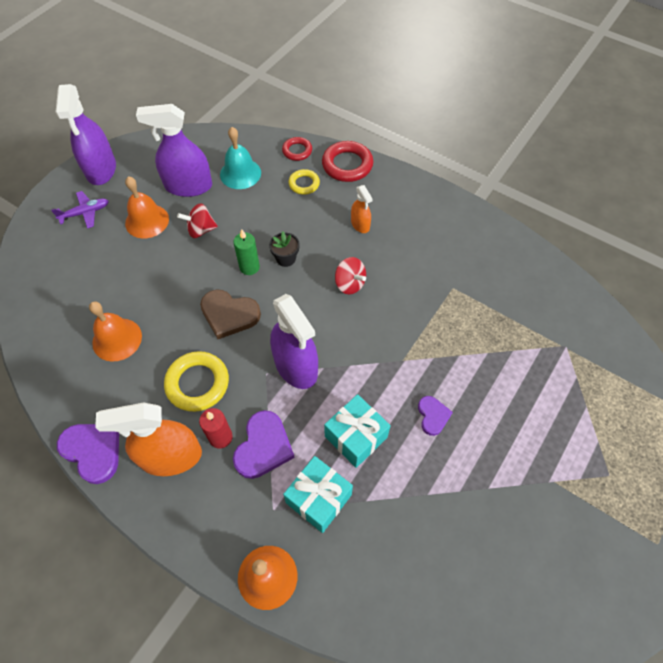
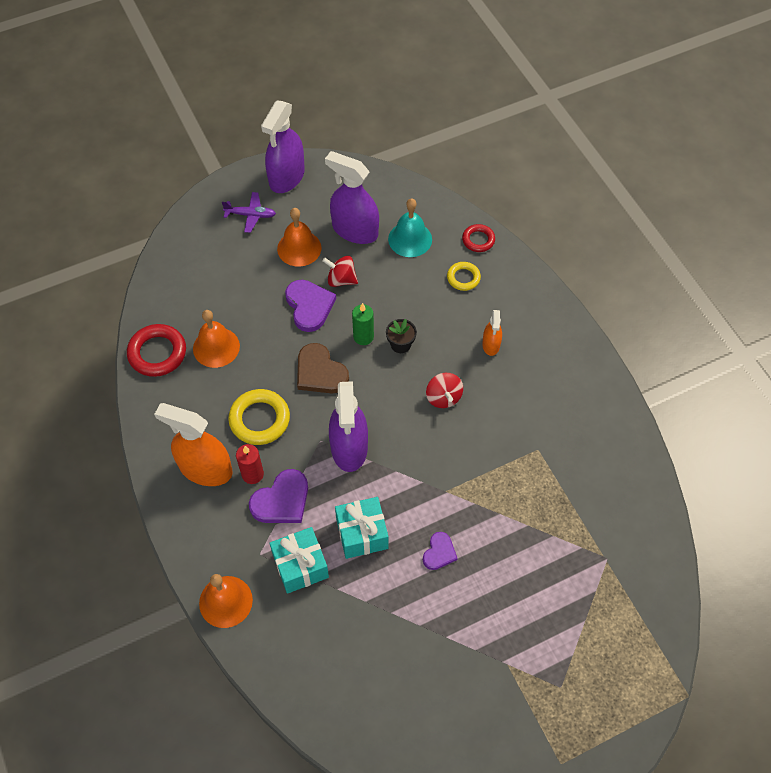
camera: 30 degrees right, 0 degrees up
(93, 451) = (149, 432): purple heart -> purple heart (309, 306)
(347, 165) = (518, 277): red ring -> red ring (157, 353)

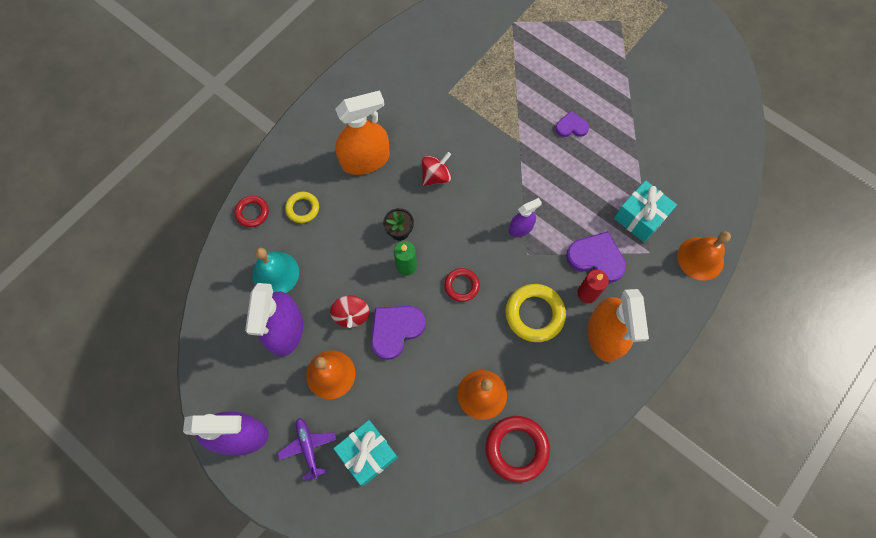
camera: 115 degrees left, 10 degrees up
(320, 372) = (461, 286): brown heart -> red ring
(349, 447) = (521, 228): purple spray bottle -> purple spray bottle, size x0.51
(362, 534) = (588, 185): turquoise gift -> turquoise gift (368, 454)
(491, 344) = (365, 160): orange spray bottle -> orange spray bottle, size x1.95

